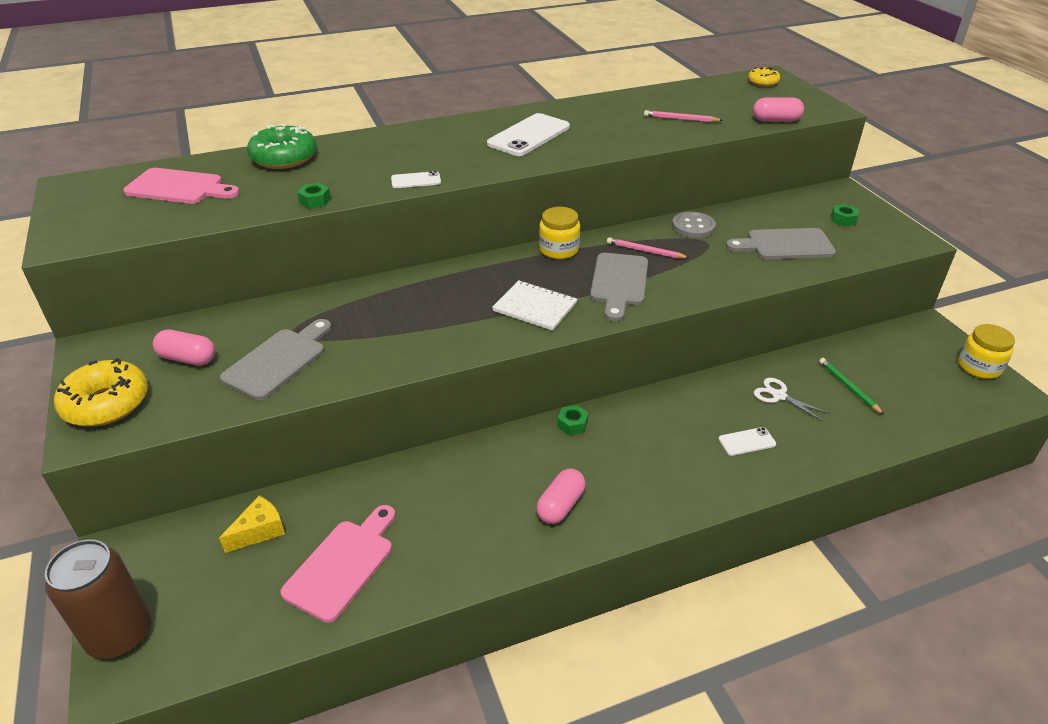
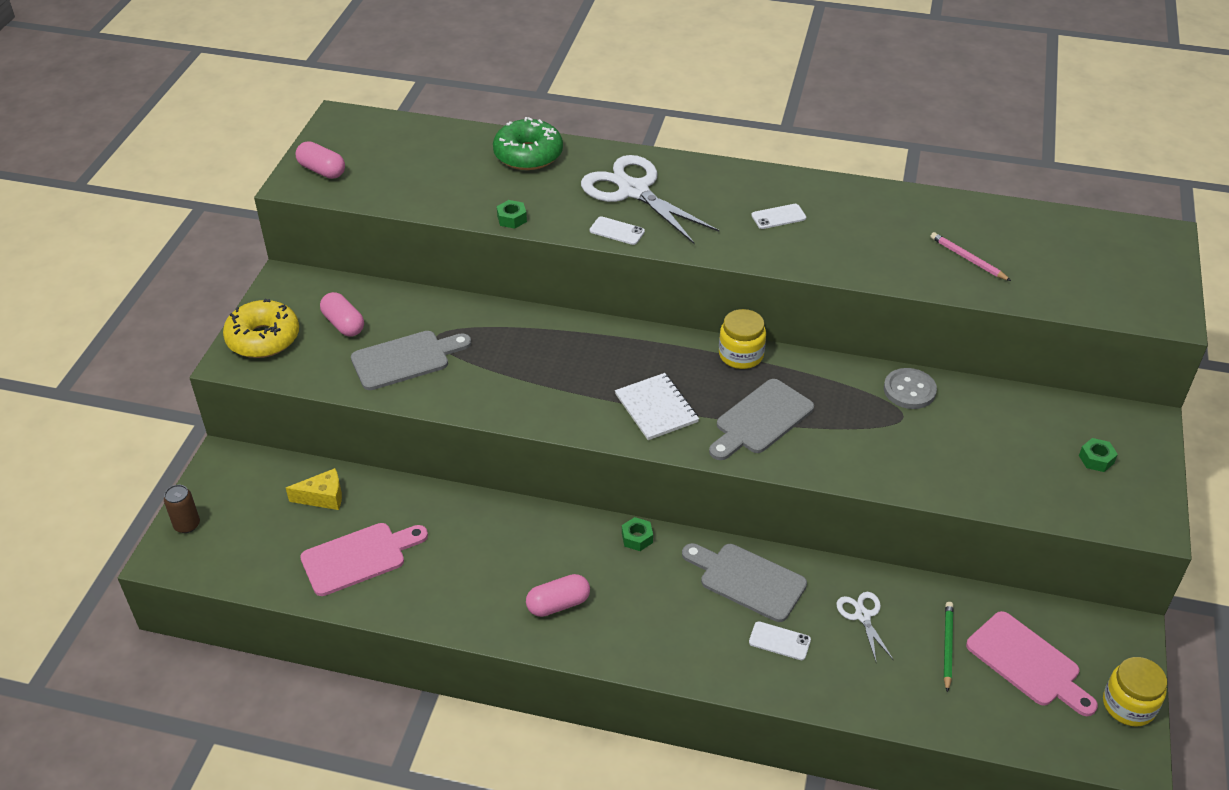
camera: 35 degrees right, 5 degrees up
(120, 634) = (187, 525): brown can -> brown can, size x0.51
(179, 187) = (418, 156): pink cutting board -> pink cutting board (1027, 663)
(400, 153) = (633, 191): none -> white scissors
(529, 135) = (778, 217): white phone -> white phone, size x0.50
(645, 251) = (825, 396): pink pencil -> none
(763, 82) = (1138, 242): yellow donut -> none
(776, 120) = (1079, 305): pink capsule -> pink capsule (322, 170)
(785, 245) = (986, 458): grey cutting board -> grey cutting board (747, 580)

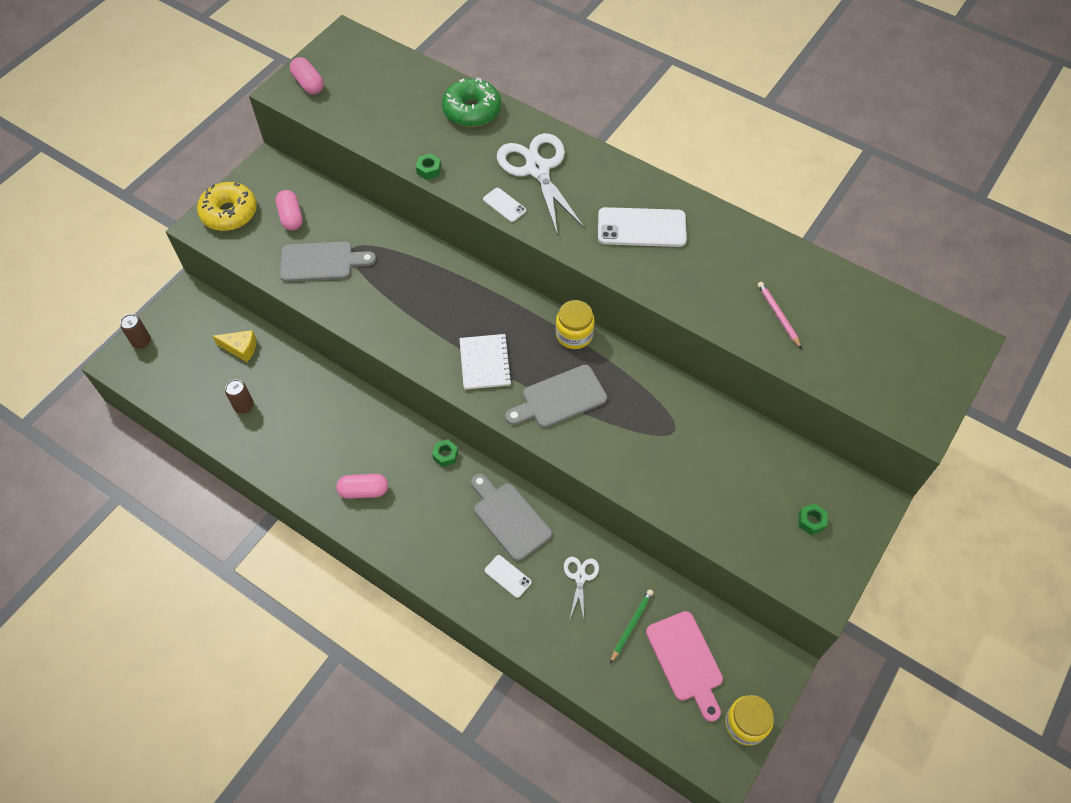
camera: 20 degrees right, 15 degrees up
(359, 557) = (244, 406): pink cutting board -> brown can
(778, 217) = (641, 227): white phone -> white phone, size x1.99
(909, 390) = (692, 408): grey button -> none

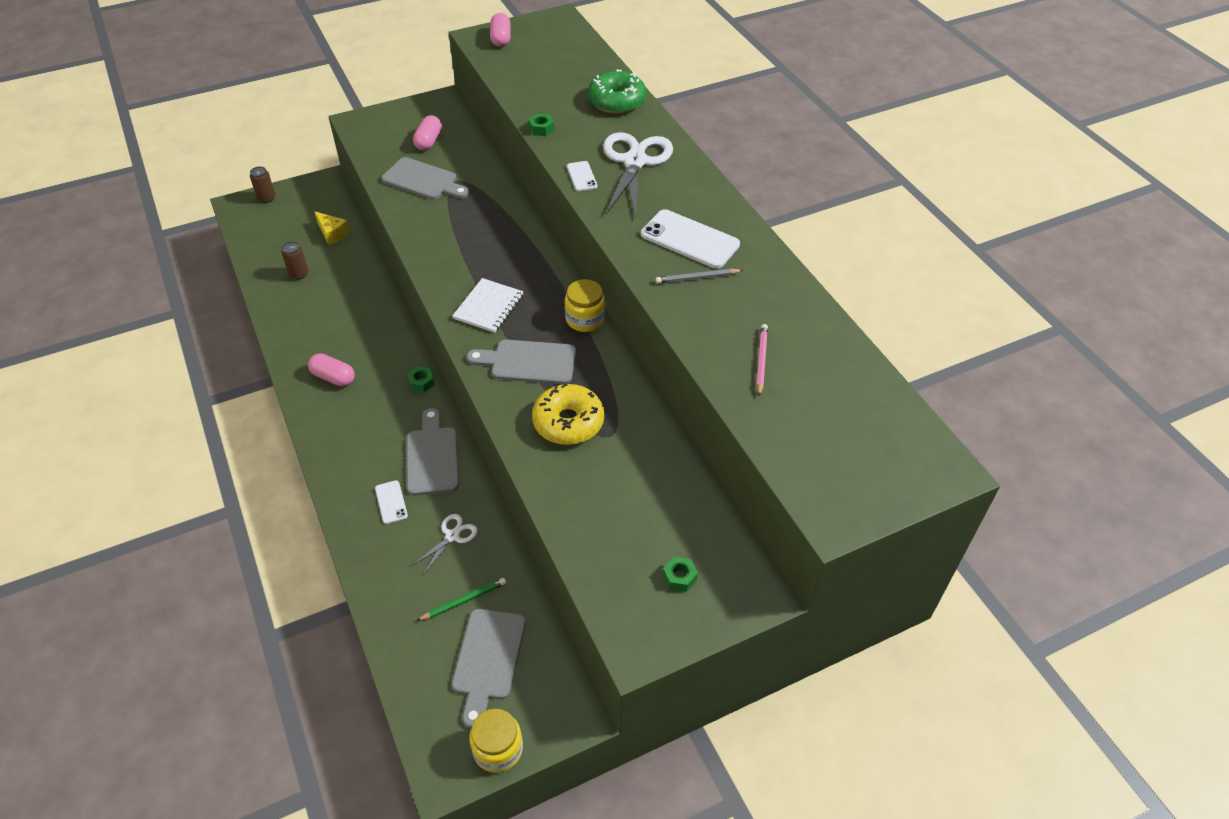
camera: 30 degrees right, 10 degrees down
(229, 213) = (385, 121): yellow donut -> yellow donut (568, 422)
(675, 262) = (697, 278): none -> grey pencil
(686, 661) = (488, 659): pink cutting board -> grey cutting board

